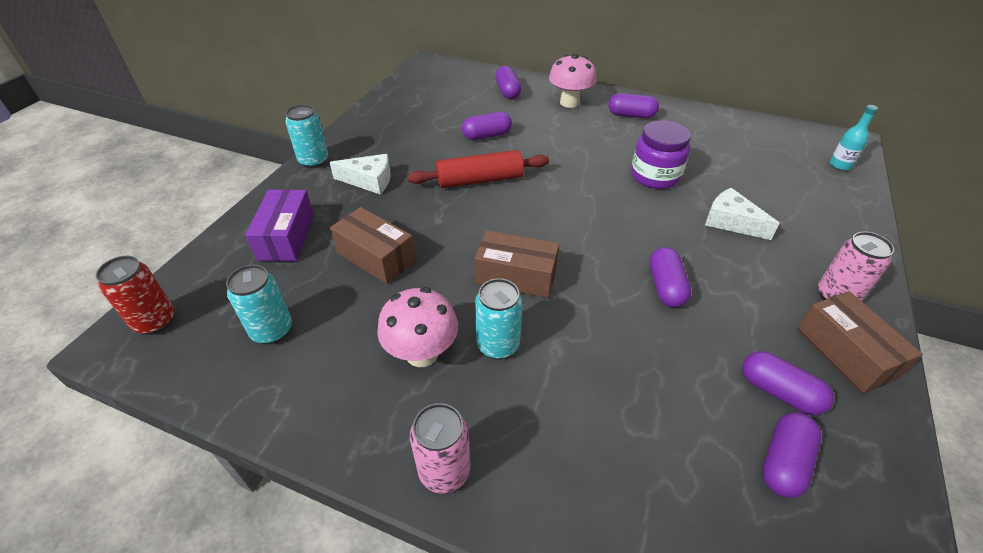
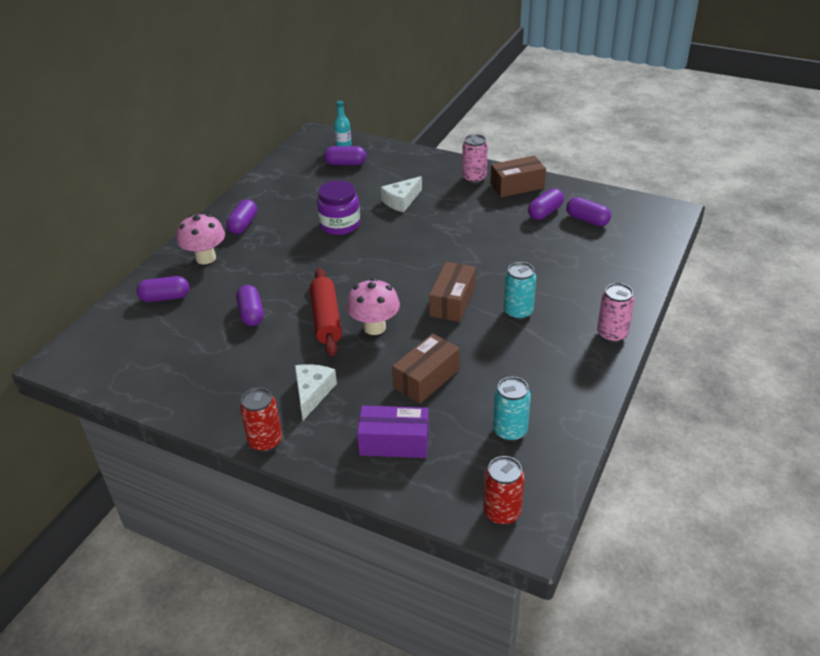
camera: 85 degrees left, 5 degrees down
(314, 161) = (265, 441): turquoise can -> red can
(422, 353) = (527, 347): pink mushroom -> pink mushroom (374, 327)
(665, 287) = (465, 237): purple capsule -> purple capsule (345, 163)

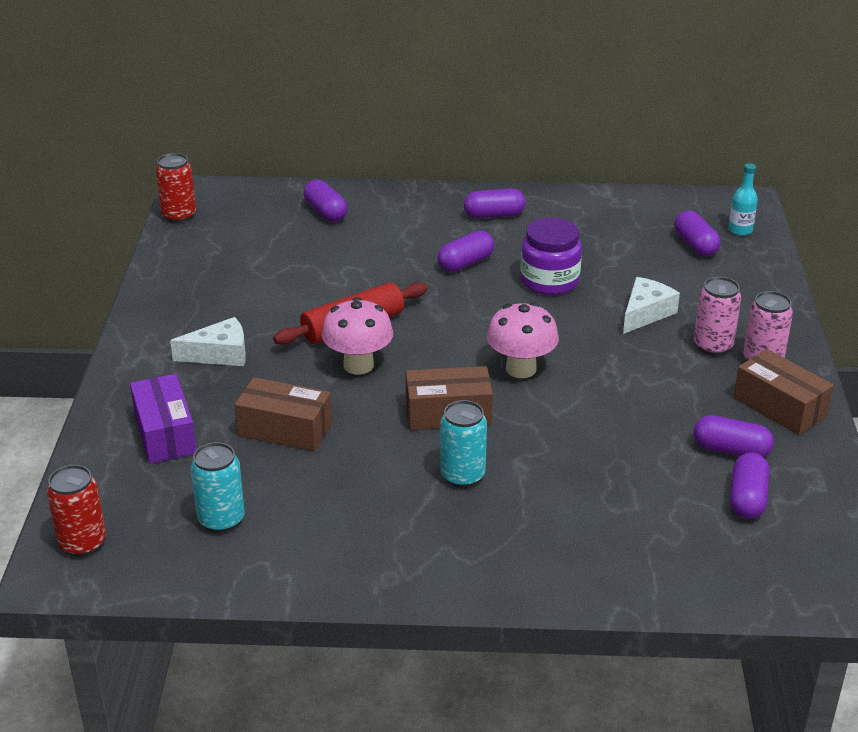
camera: 65 degrees right, 5 degrees down
(205, 258) = (412, 212): pink mushroom -> pink mushroom (521, 369)
(251, 314) = (331, 273): purple capsule -> purple capsule (466, 263)
(265, 441) = (131, 346): red can -> red can (179, 215)
(401, 201) = (645, 313): white cheese -> white cheese turned 105 degrees clockwise
(612, 334) = (467, 578): pink can -> pink can (713, 346)

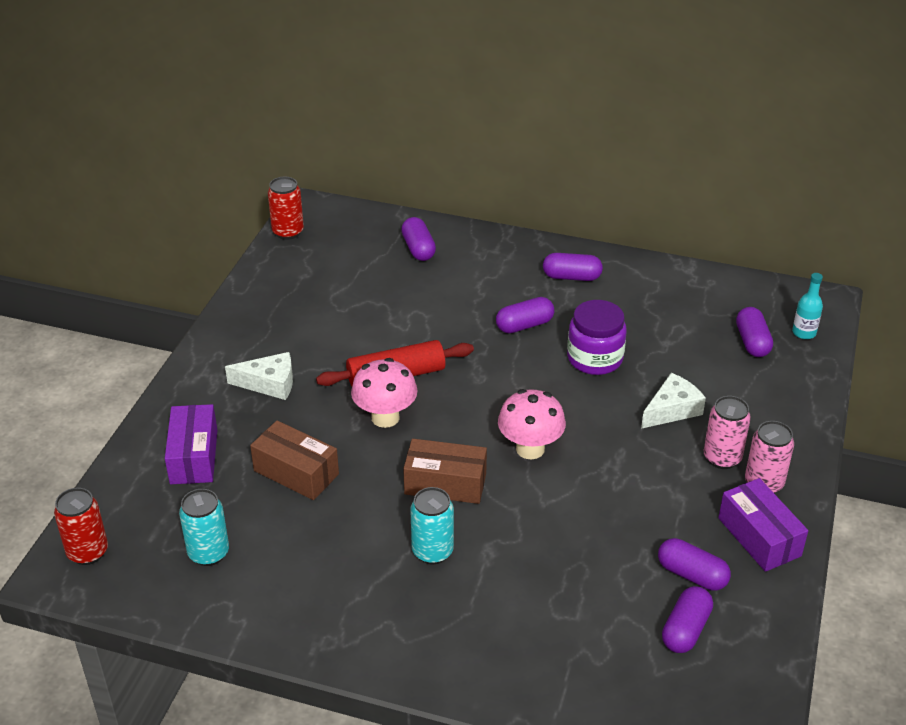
camera: 15 degrees right, 5 degrees up
(779, 407) = (759, 537): brown box -> purple box

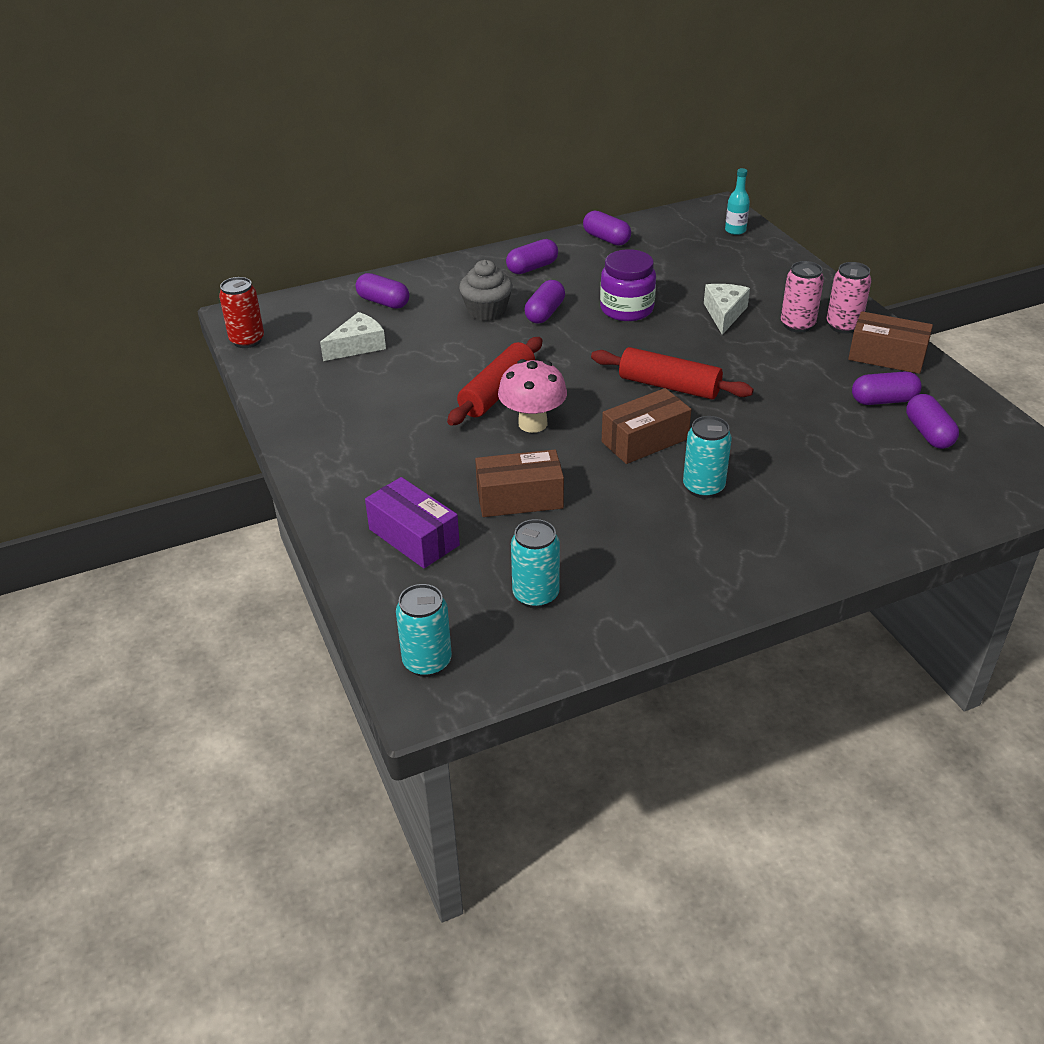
camera: 40 degrees left, 0 degrees up
(88, 552) = (427, 662): red can -> turquoise can
(269, 384) = (400, 451): white cheese -> white cheese (358, 346)
(482, 299) = (486, 311): none -> grey cupcake
(530, 449) = (669, 386): pink mushroom -> red rolling pin
(752, 342) = (712, 250): purple capsule -> purple capsule (606, 239)
(759, 537) = (886, 357): purple box -> brown box

